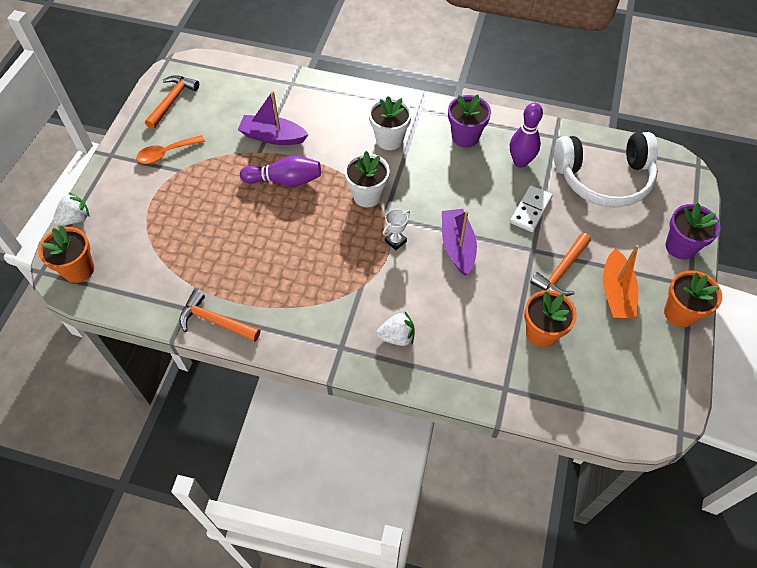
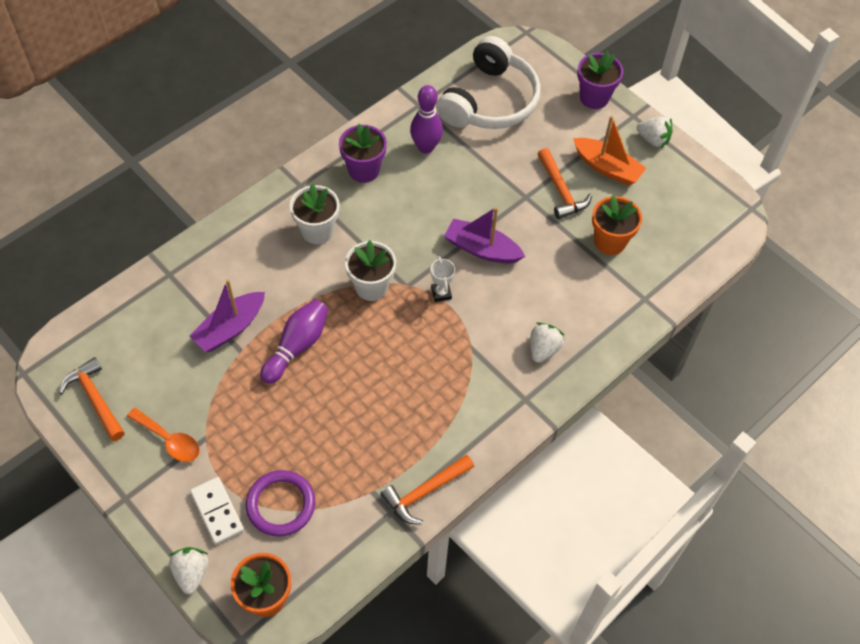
camera: 60 degrees left, 0 degrees up
(153, 239) = (281, 505): none -> purple ring
(166, 153) = (169, 440): orange spoon -> orange spoon turned 60 degrees counterclockwise
(530, 210) = (483, 173): white domino -> white domino (217, 512)
(680, 313) = (653, 139): orange flower pot -> white strawberry

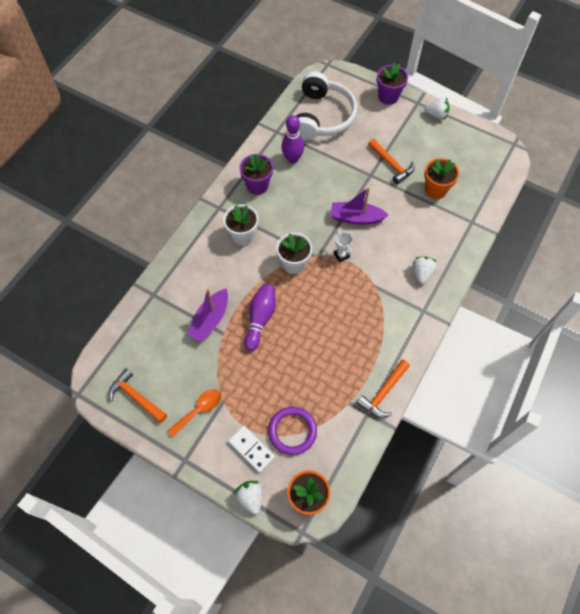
camera: 15 degrees left, 5 degrees up
(169, 440) = (199, 410): orange spoon -> orange spoon turned 60 degrees counterclockwise
(607, 168) = (414, 141): orange boat -> none

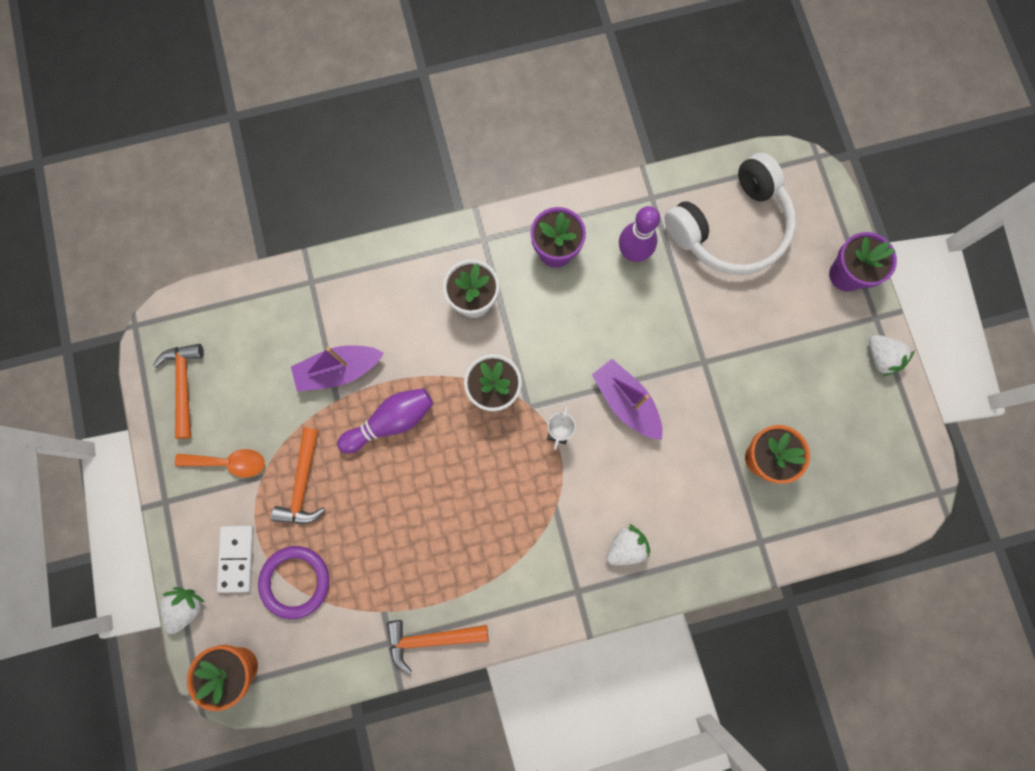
camera: 45 degrees right, 15 degrees up
(391, 164) = (745, 372): orange hammer -> orange hammer (303, 483)

